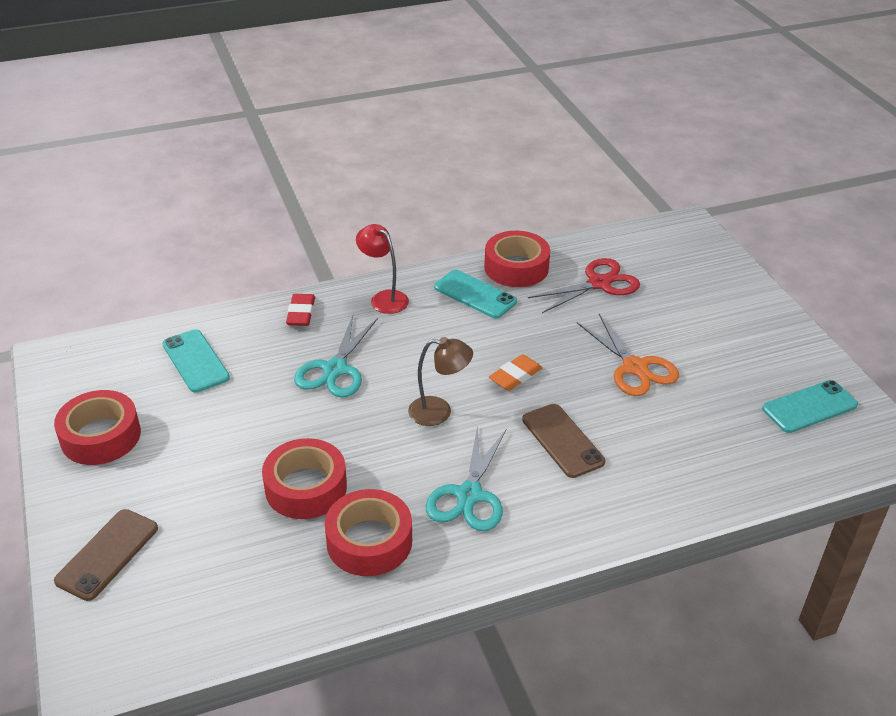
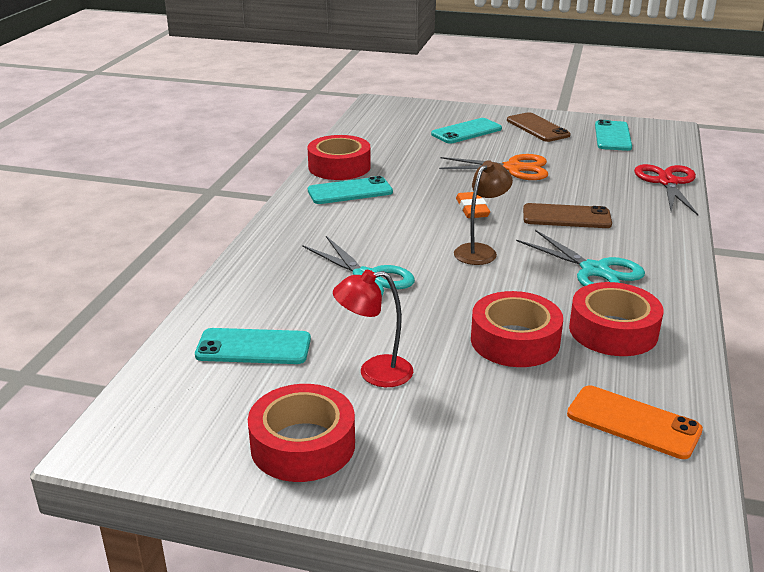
camera: 55 degrees left, 10 degrees down
(107, 554) = (507, 492): brown phone -> brown phone (537, 128)
(236, 596) = (633, 422): none -> orange phone
(301, 313) = (261, 270): red eraser -> none
(384, 298) = (298, 227): red lamp -> red lamp (374, 373)
(599, 283) = (402, 148): red scissors -> red scissors (667, 182)
(688, 304) = (466, 131): none -> turquoise phone

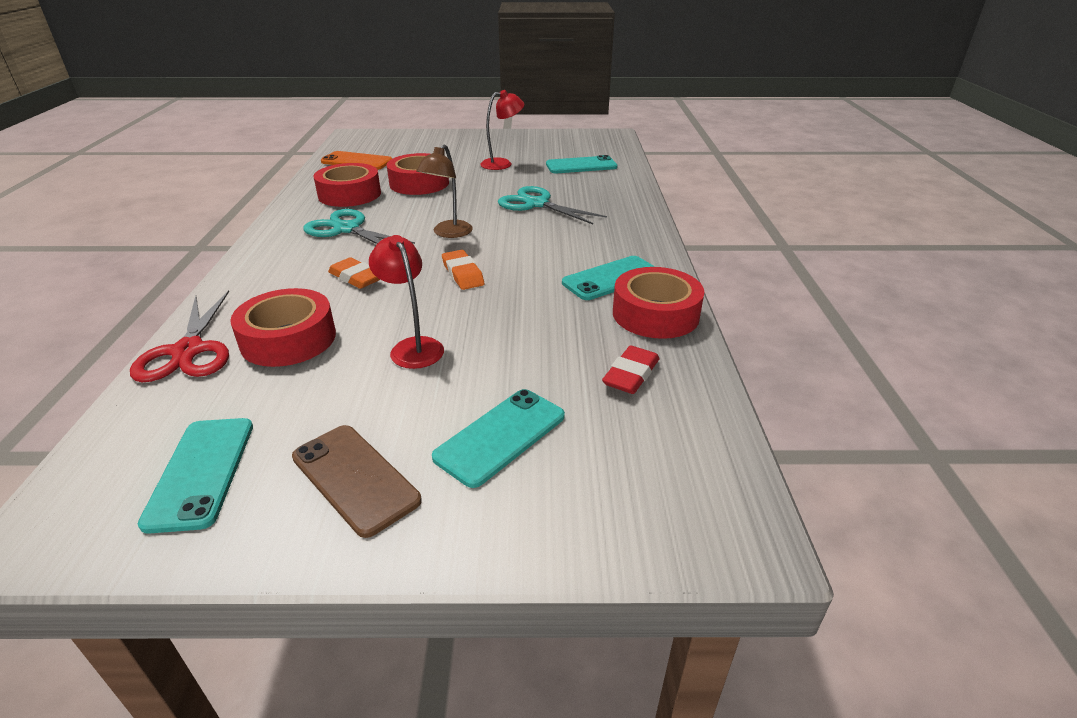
camera: 165 degrees right, 5 degrees up
(303, 445) = (523, 142): red tape -> red tape (288, 339)
(383, 143) = (631, 374): none -> red eraser
(513, 168) = (413, 347): orange scissors -> red lamp
(566, 217) = (356, 277): brown phone -> orange eraser

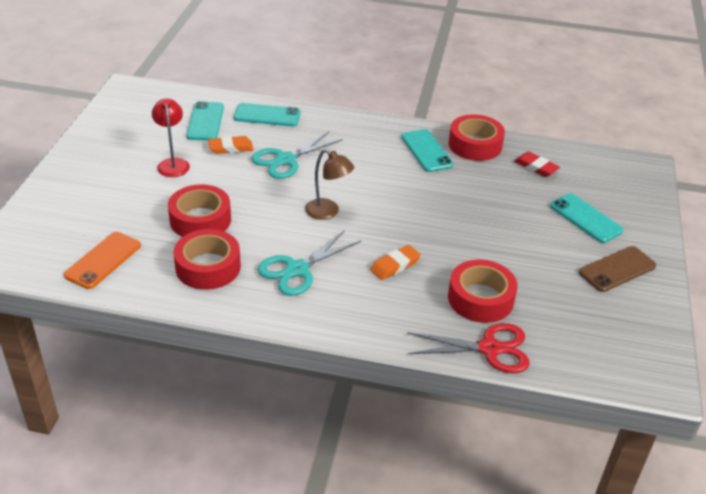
camera: 80 degrees left, 5 degrees up
(201, 472) = (613, 326): turquoise phone -> turquoise phone (267, 115)
(413, 347) = (498, 242): red lamp -> none
(462, 274) = (403, 212): orange eraser -> orange eraser (231, 148)

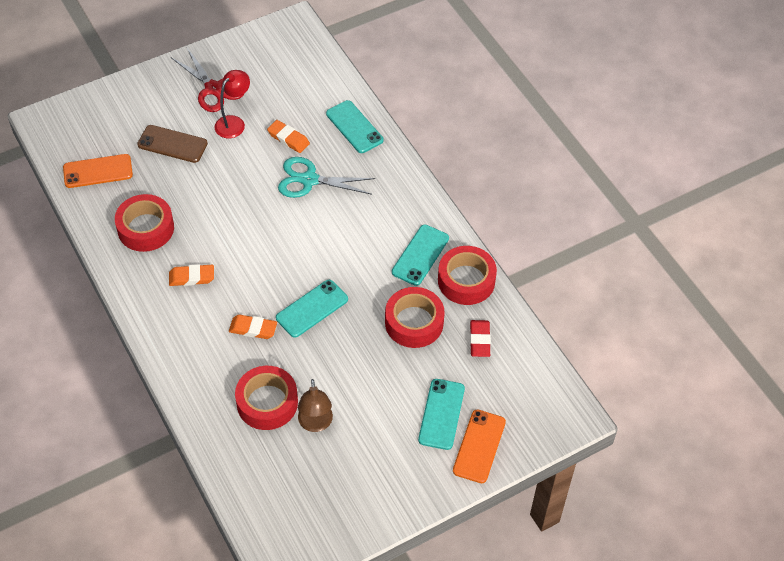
camera: 50 degrees right, 15 degrees up
(200, 220) = (189, 186): red tape -> red tape (414, 322)
(205, 121) = (304, 99): turquoise phone -> turquoise phone (312, 309)
(297, 270) = (191, 277): turquoise scissors -> orange eraser
(328, 212) = (273, 249): brown lamp -> brown lamp (315, 424)
(489, 348) = (217, 439): red scissors -> red scissors (214, 89)
(617, 269) = (393, 470): brown phone -> brown phone (172, 144)
(633, 217) = (479, 446): none -> orange phone

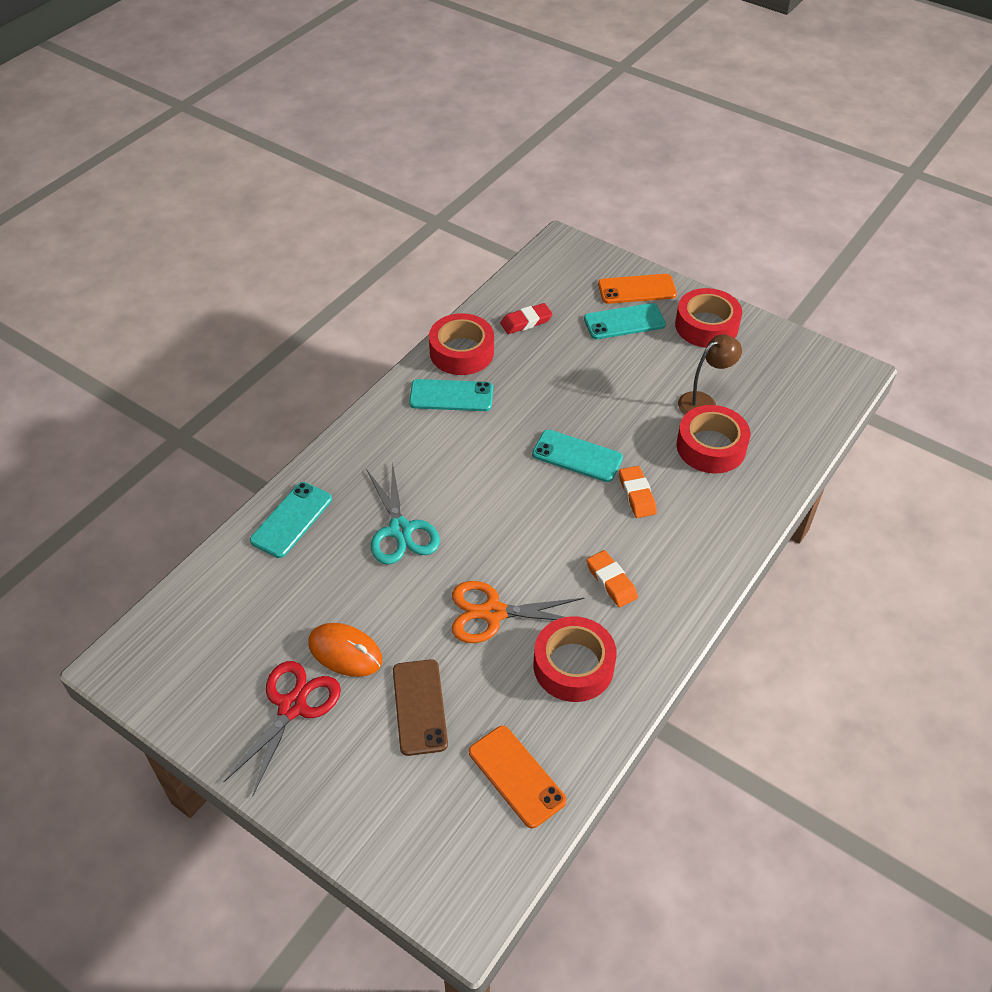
camera: 115 degrees left, 5 degrees down
(211, 204) = (493, 613): none -> orange scissors
(234, 123) = (345, 652): red lamp -> orange mouse
(288, 139) = (344, 579): orange eraser -> none
(414, 322) = (538, 373): red tape -> red tape (706, 326)

